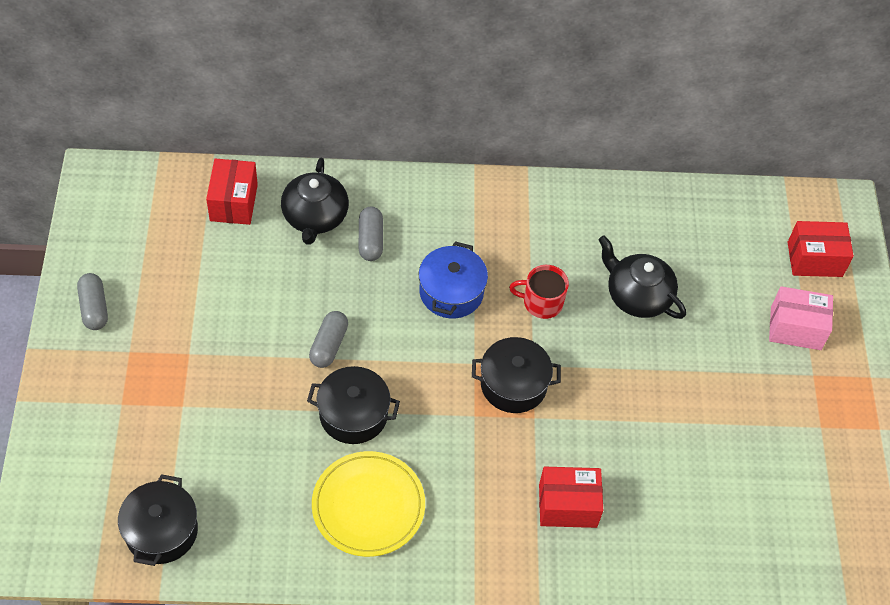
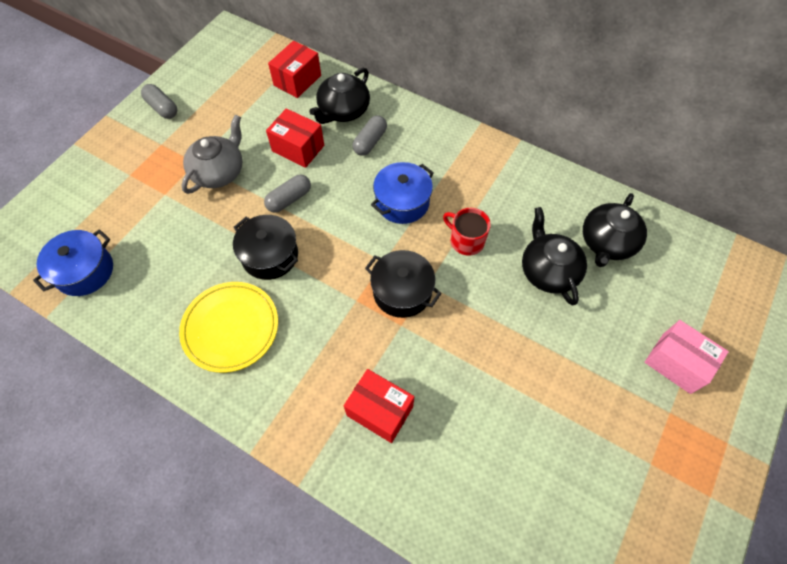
camera: 35 degrees right, 5 degrees up
(94, 308) = (162, 108): grey capsule -> grey capsule turned 60 degrees counterclockwise
(161, 531) = (85, 271): black pot -> blue pot
(226, 352) = (219, 172): none -> grey teapot
(674, 241) = (607, 242): none -> black teapot
(814, 259) = (728, 313): red box -> red box (298, 148)

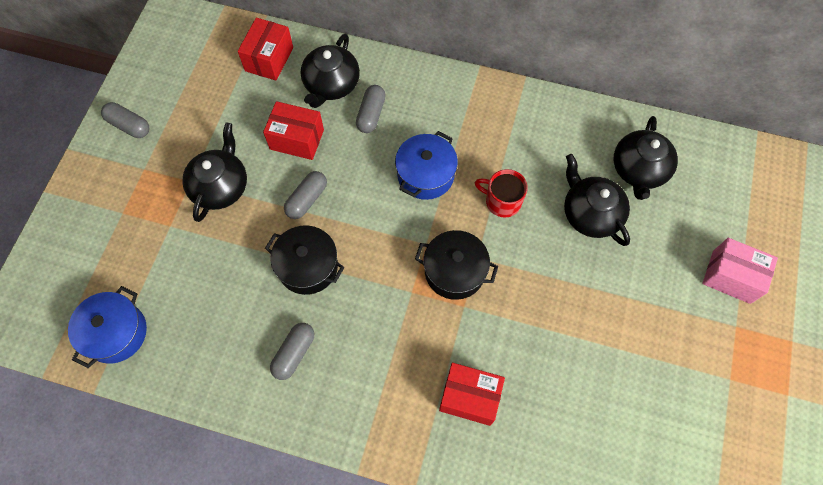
camera: 15 degrees left, 5 degrees up
(219, 172) = (220, 186): grey teapot -> black teapot
(231, 328) = (294, 353): yellow plate -> grey capsule

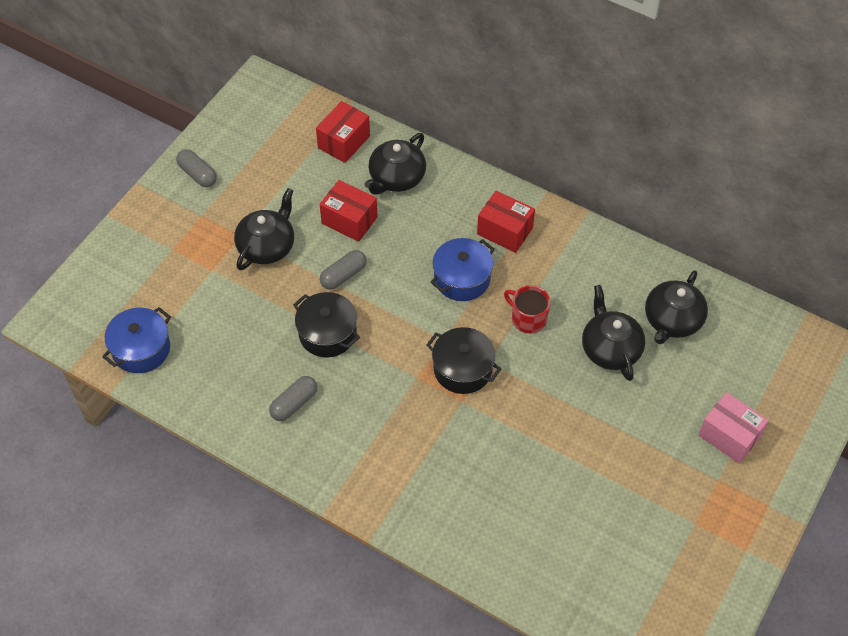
camera: 15 degrees right, 10 degrees down
(371, 114) = (426, 213): grey capsule -> none
(469, 397) = (442, 478): red box -> red box (505, 231)

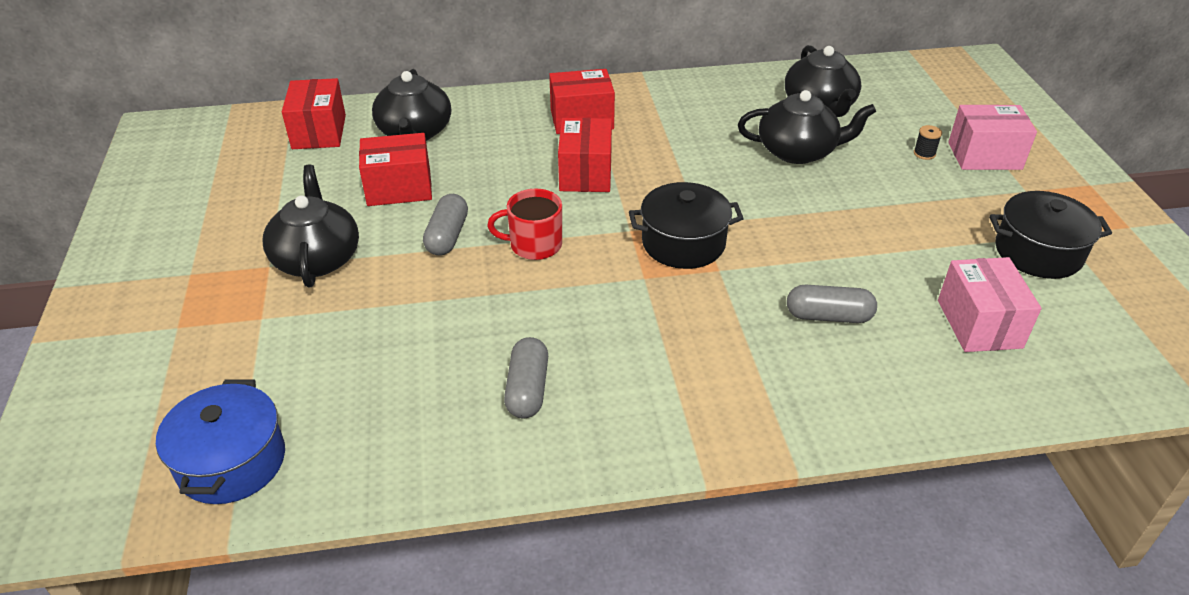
camera: 40 degrees left, 15 degrees down
(197, 174) = (146, 239): grey capsule -> grey capsule (828, 316)
(327, 333) = (489, 297): black pot -> black pot (1038, 252)
(462, 279) = (585, 173): blue pot -> red box
(528, 318) = (692, 169): red mug -> red mug (534, 245)
(561, 537) = (979, 324): none -> pink box
(610, 349) = (798, 151): black teapot -> black teapot turned 150 degrees clockwise
(690, 406) = (924, 154): none -> black spool

